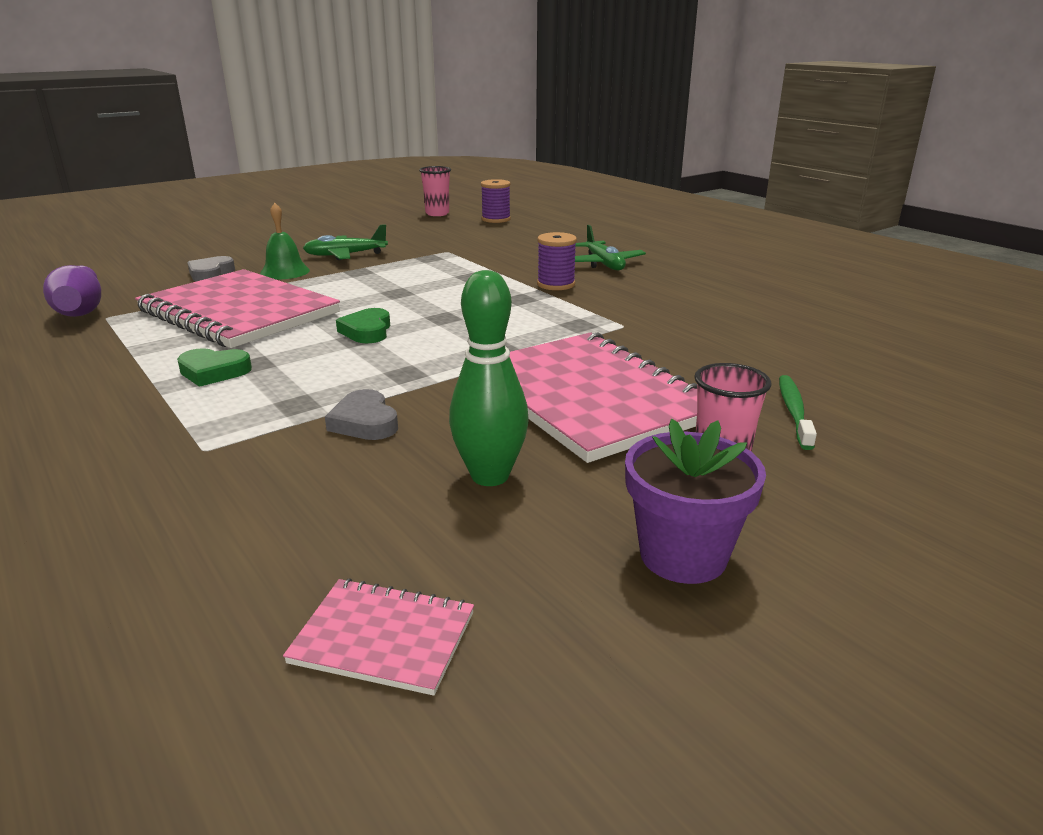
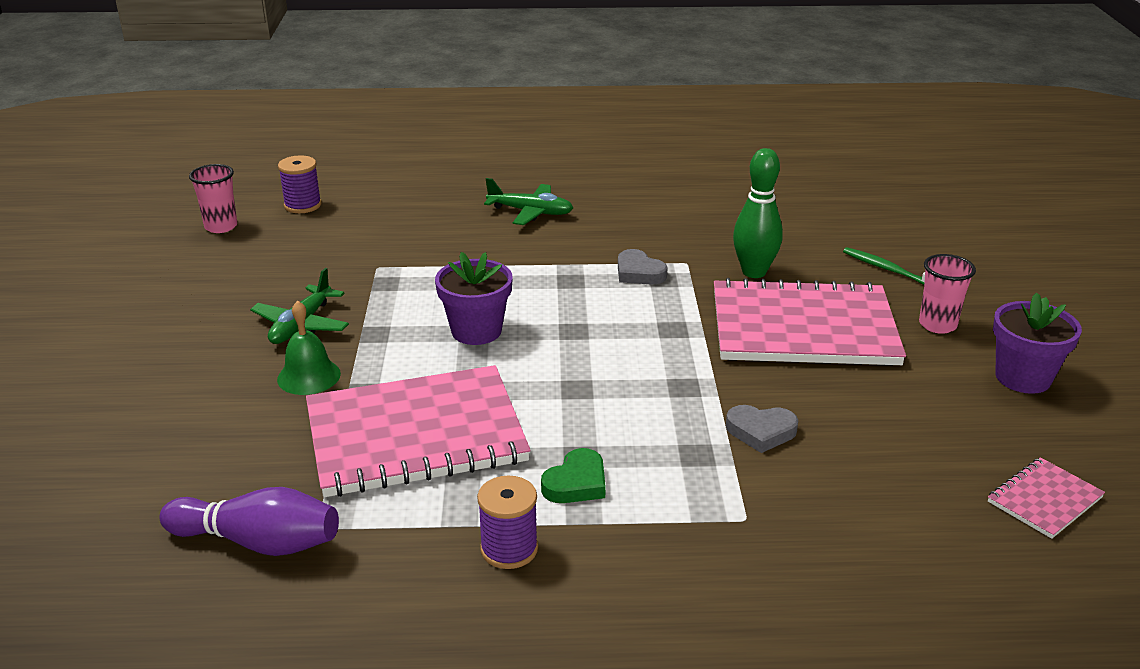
camera: 55 degrees left, 5 degrees up
(211, 273) = (242, 426): grey heart -> grey heart (639, 273)
(367, 331) = (563, 377): green heart -> none
(400, 293) = (476, 331): none -> purple flower pot
(490, 476) = (888, 406): green bowling pin -> green bowling pin (754, 272)
(556, 284) = (555, 252): purple spool -> purple spool (509, 549)

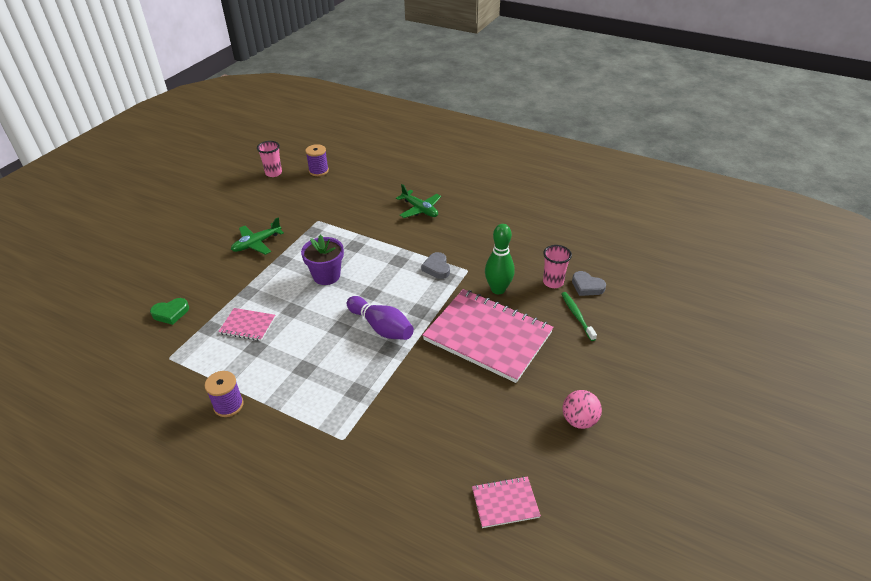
camera: 30 degrees right, 10 degrees up
(258, 542) = (141, 355): purple bowling pin -> purple bowling pin (381, 327)
(309, 376) = (234, 274): green bell -> none
(415, 435) = (247, 325): pink notebook -> pink notebook, size x0.44
(576, 483) = (288, 383): green heart -> green heart (171, 313)
(761, 432) = (400, 392): grey heart -> grey heart (587, 286)
(937, 325) = (566, 364): pink cup -> pink cup (553, 282)
(1023, 378) = (579, 420): purple flower pot -> pink ball

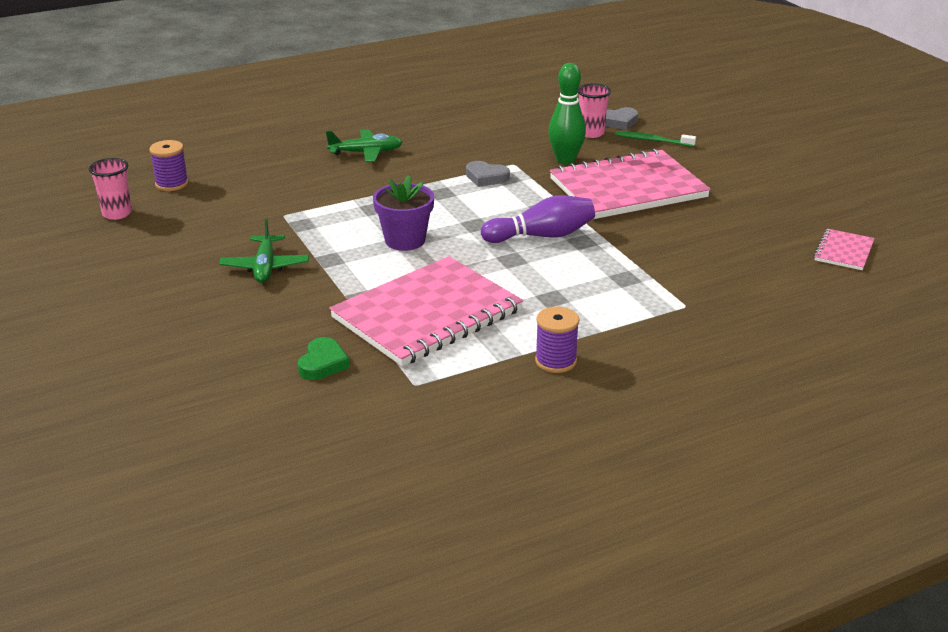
camera: 55 degrees left, 10 degrees down
(247, 325) = (427, 314): pink notebook -> pink notebook, size x2.25
(579, 420) = (783, 187): pink ball -> none

